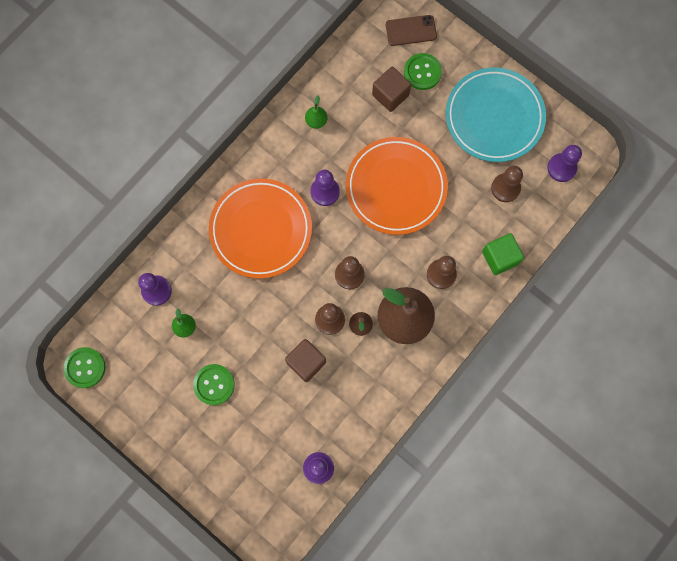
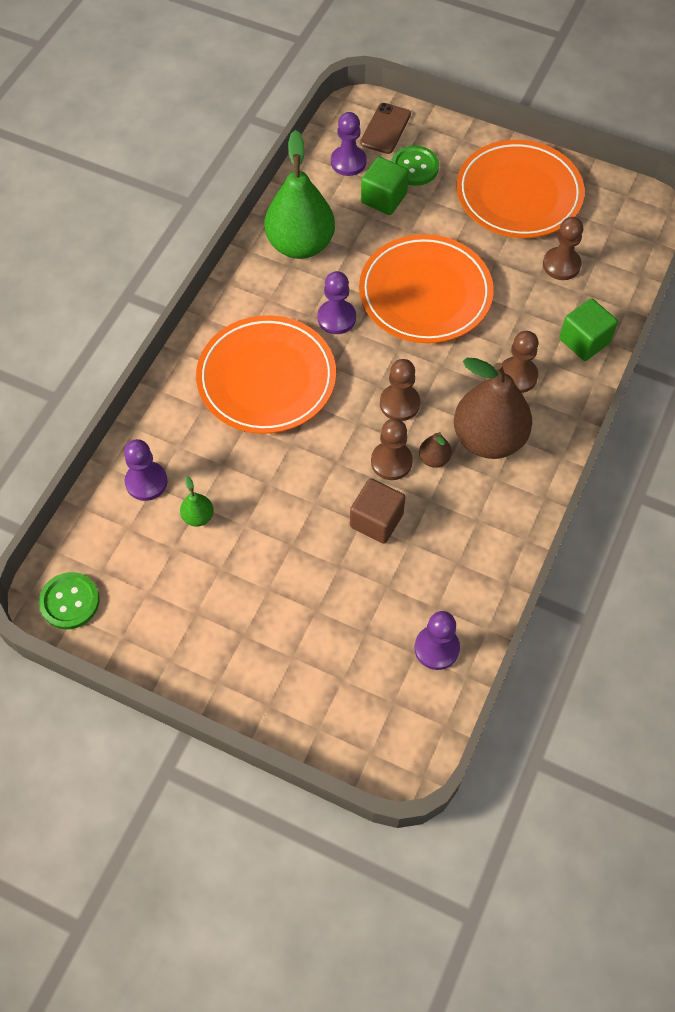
camera: 15 degrees left, 15 degrees down
(214, 384) = (258, 578): green button -> none
(316, 121) = (300, 244): green pear -> green pear, size x2.38
(390, 95) = (383, 198): brown cube -> green cube
(411, 30) = (385, 129): brown phone -> brown phone turned 45 degrees counterclockwise
(494, 117) = (518, 194): turquoise plate -> orange plate
(561, 168) = (621, 229): purple pawn -> purple pawn (348, 162)

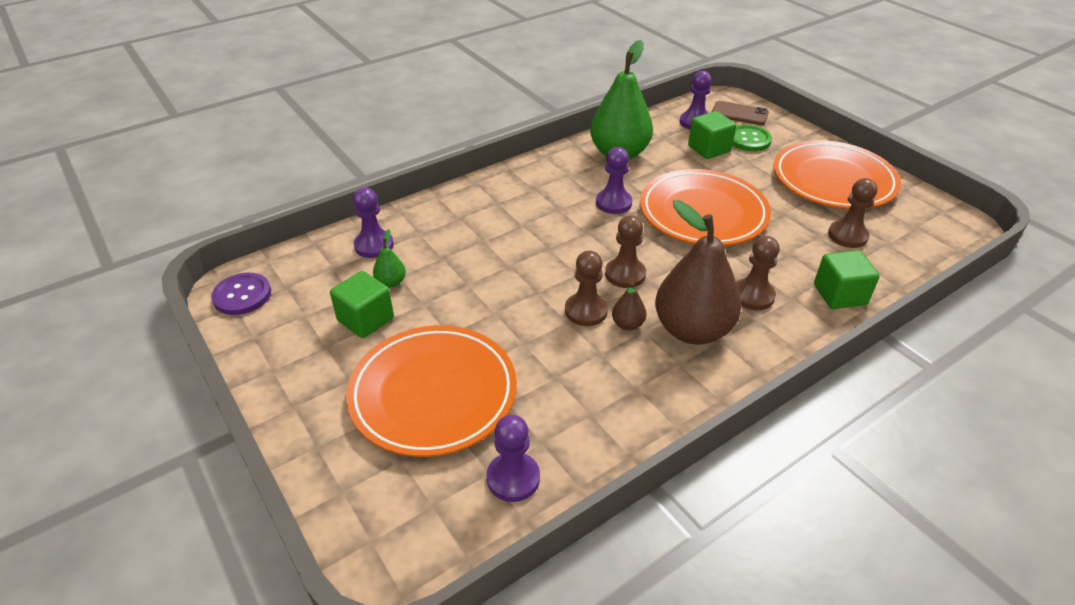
camera: 30 degrees right, 20 degrees down
(70, 601) = (242, 295): green button -> purple button
(208, 568) = (365, 319): none -> green cube
(266, 379) = (525, 219): orange plate -> orange plate (433, 394)
(376, 520) = (538, 347): brown cube -> none
(385, 129) = (739, 114): brown phone -> brown phone turned 60 degrees clockwise

